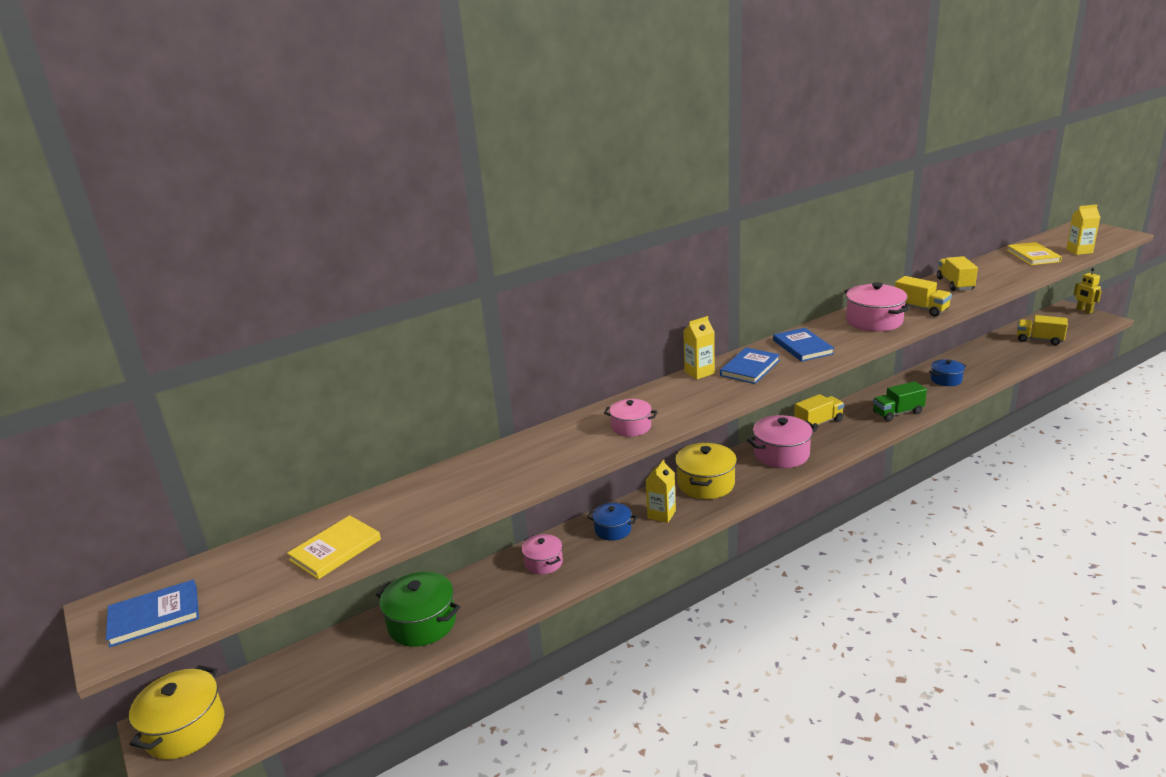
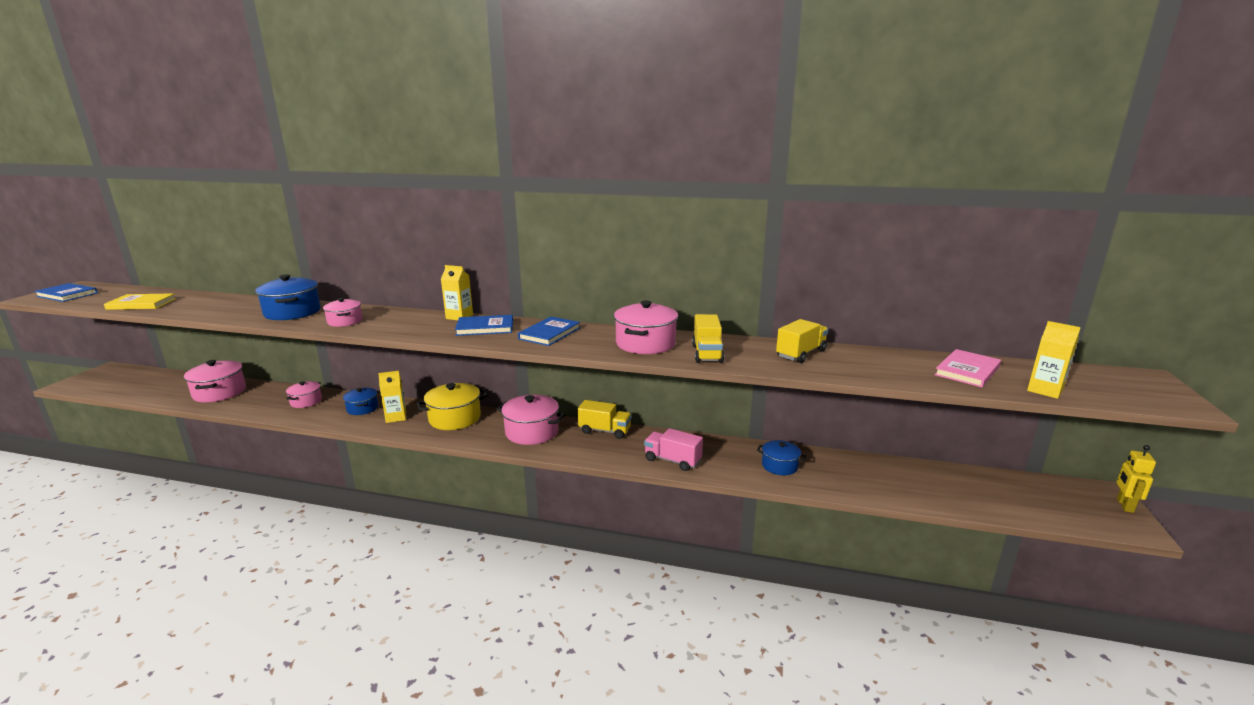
camera: 45 degrees right, 5 degrees down
(185, 729) = (104, 375): yellow pot -> none
(422, 623) = (219, 392): green pot -> pink pot
(549, 451) = (292, 312): none -> blue pot
(897, 413) = (672, 460): green truck -> pink truck
(1033, 256) = (967, 371): yellow book -> pink book
(1039, 340) = (976, 495): yellow truck -> none

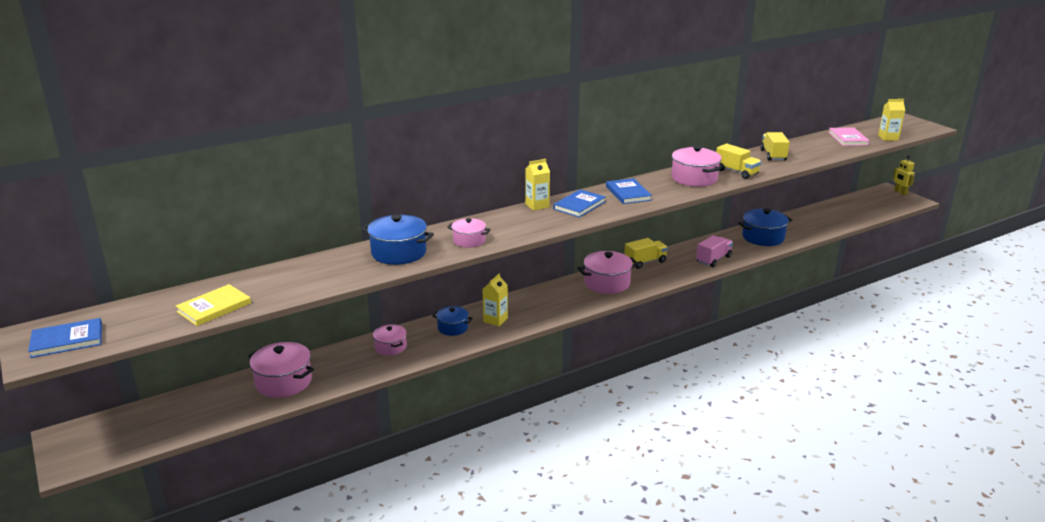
camera: 45 degrees left, 5 degrees up
(455, 418) = (538, 300): yellow pot -> none
(672, 460) = (713, 259): pink truck -> pink truck turned 150 degrees clockwise
(779, 466) = (763, 237): blue pot -> blue pot, size x1.65

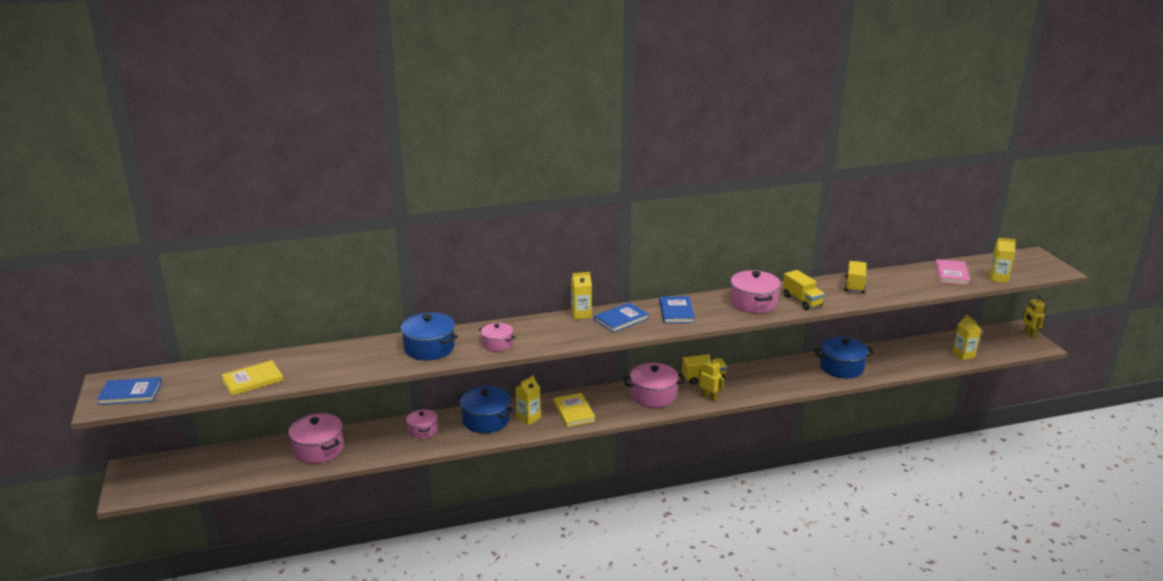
camera: 15 degrees right, 0 degrees up
(452, 328) = (486, 420): blue pot -> blue pot, size x1.65
(538, 308) = (574, 411): none -> yellow book
(660, 278) = (709, 398): none -> yellow robot
(713, 259) = (775, 385): pink truck -> none
(858, 215) = (963, 355): none -> yellow carton

